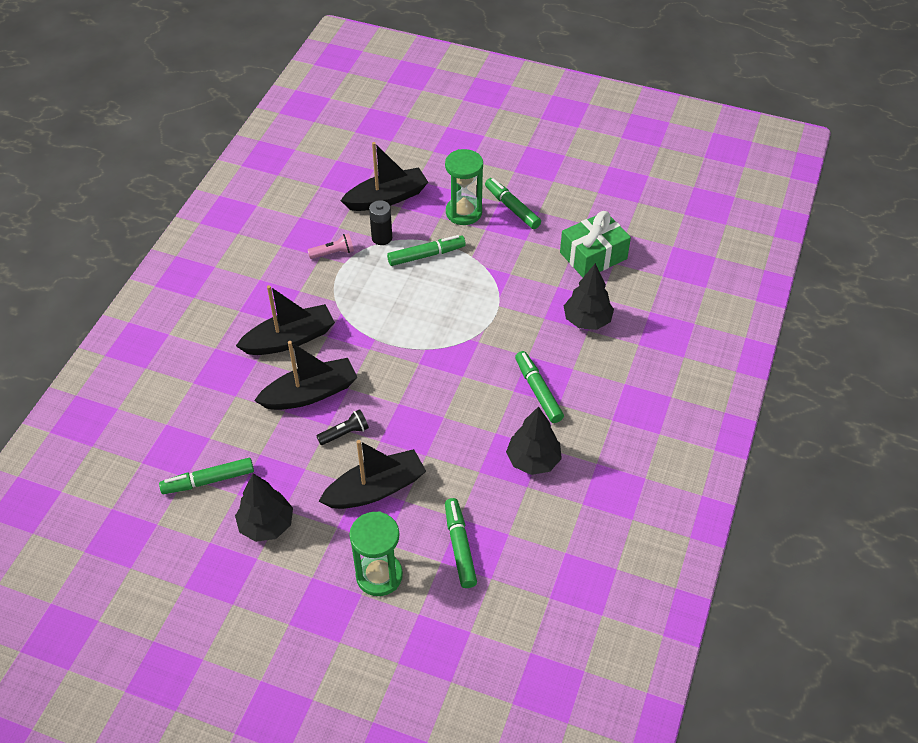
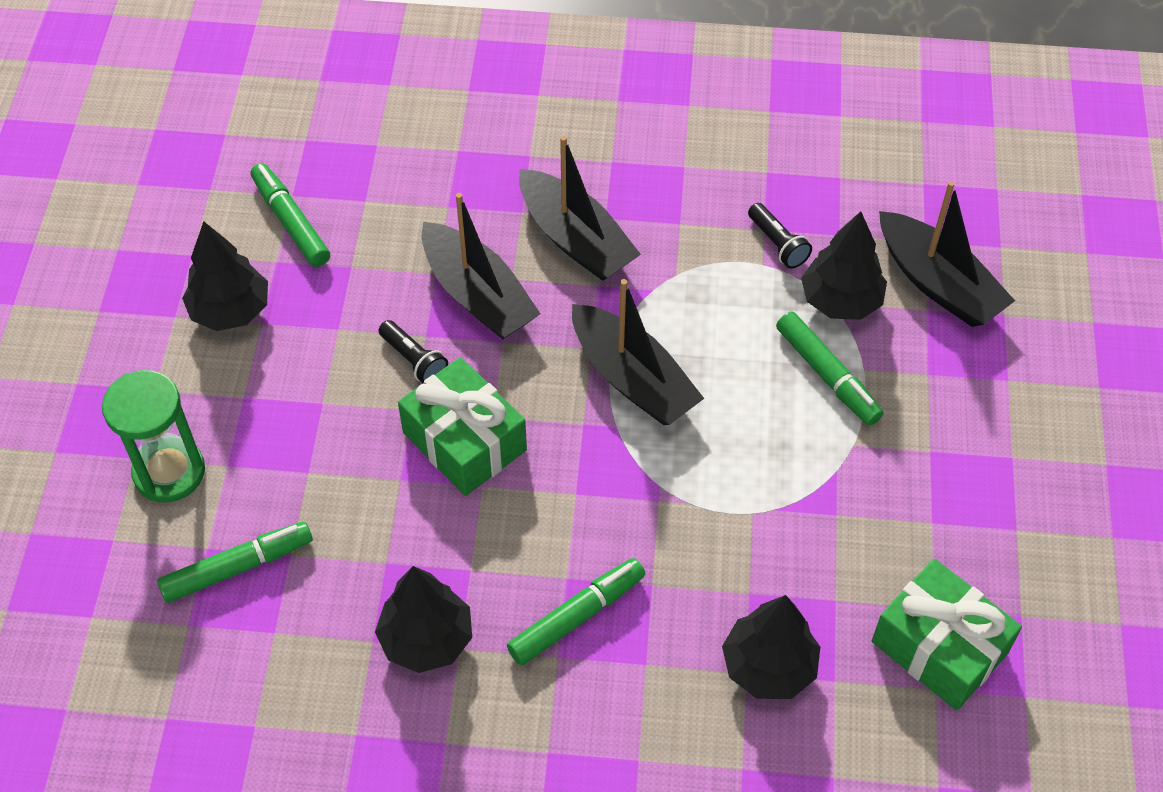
camera: 75 degrees right, 5 degrees up
(333, 253) = (777, 244): pink flashlight -> black flashlight
(375, 489) = (320, 428): black boat -> black boat (633, 379)
(382, 238) = (840, 301): black battery -> black tree
(411, 419) = (464, 441): none -> green gift
(463, 212) = (956, 407): green hourglass -> none
(512, 208) = (1004, 482): green marker -> none

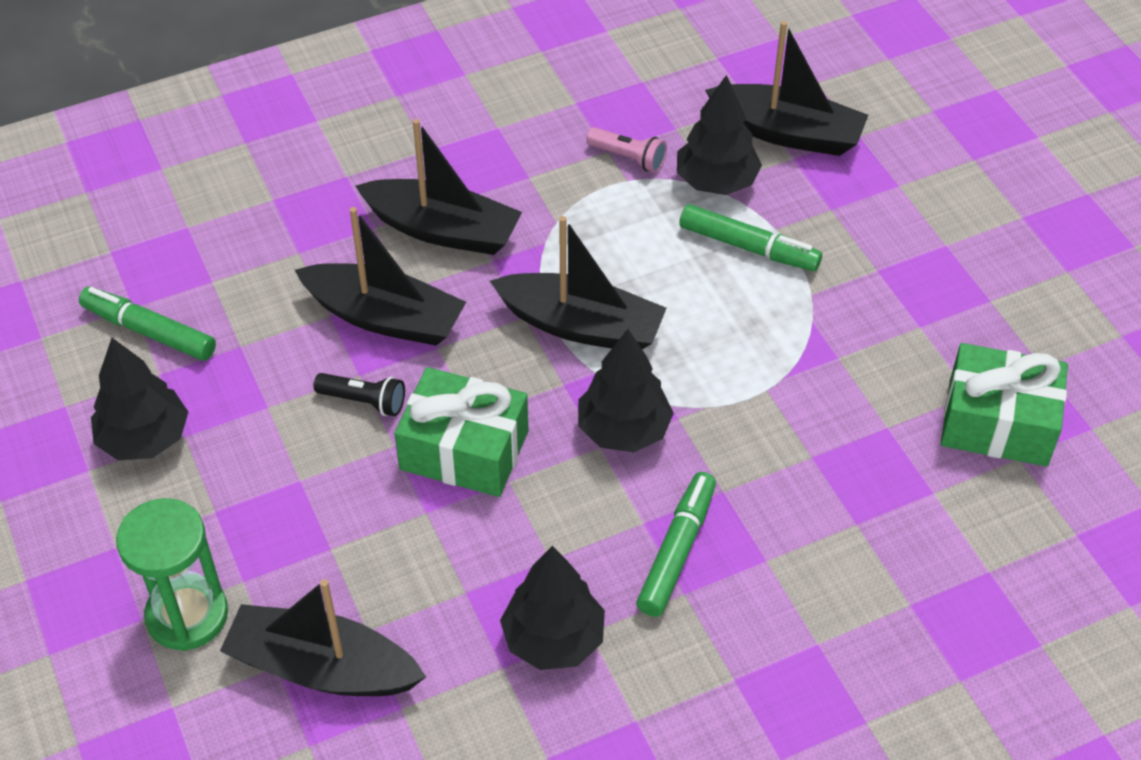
camera: 30 degrees left, 5 degrees down
(238, 567) = (322, 668): green marker -> black boat
(768, 666) = (871, 509): black tree -> black tree (623, 430)
(777, 244) = (628, 158): black flashlight -> pink flashlight

